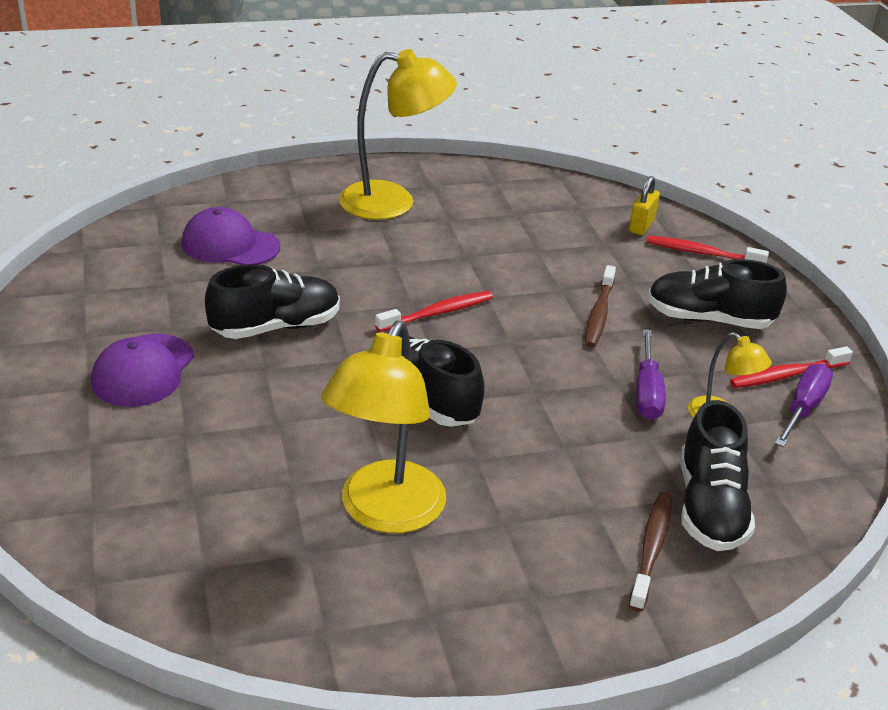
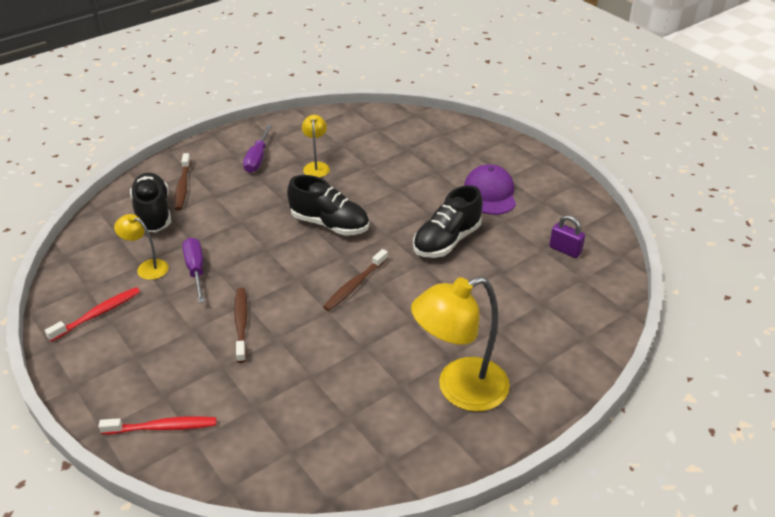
camera: 160 degrees right, 5 degrees up
(139, 273) = (565, 250): none -> purple padlock
(230, 245) = (536, 294): purple cap -> none
(384, 513) = (316, 166): yellow lamp -> yellow lamp, size x0.50
(437, 313) = (355, 285): red toothbrush -> brown toothbrush
(641, 226) = (225, 447): yellow padlock -> none
(708, 319) = (155, 347): black shoe -> none
(803, 408) = (90, 290): purple screwdriver -> purple screwdriver (257, 159)

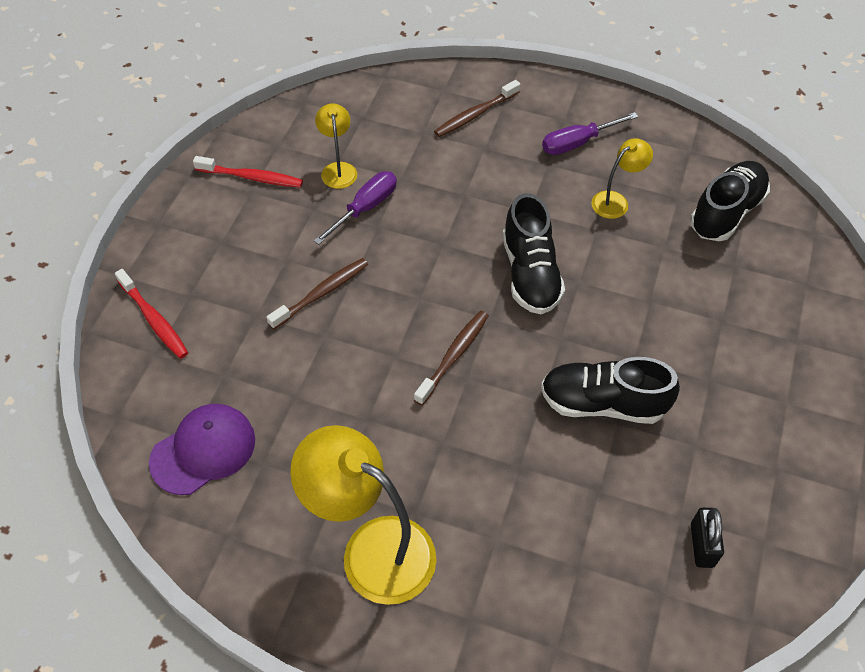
camera: 55 degrees right, 15 degrees up
(153, 213) = (415, 121): black shoe -> black shoe (726, 212)
(355, 285) = (453, 356): brown toothbrush -> brown toothbrush turned 120 degrees clockwise
(490, 193) = (735, 401): purple cap -> purple cap (203, 450)
(565, 250) = (701, 545): purple padlock -> black padlock

